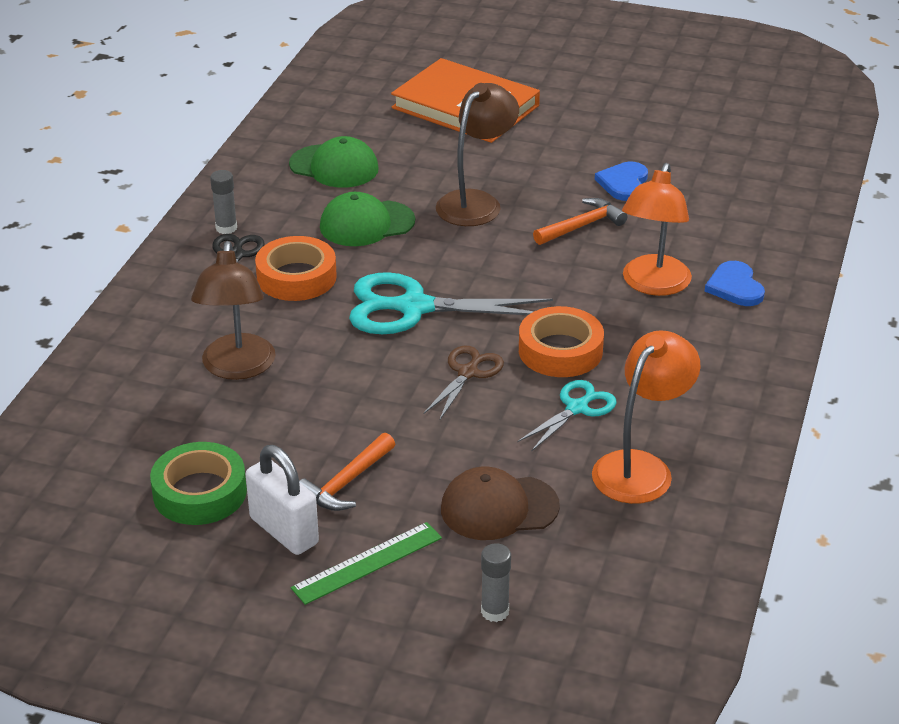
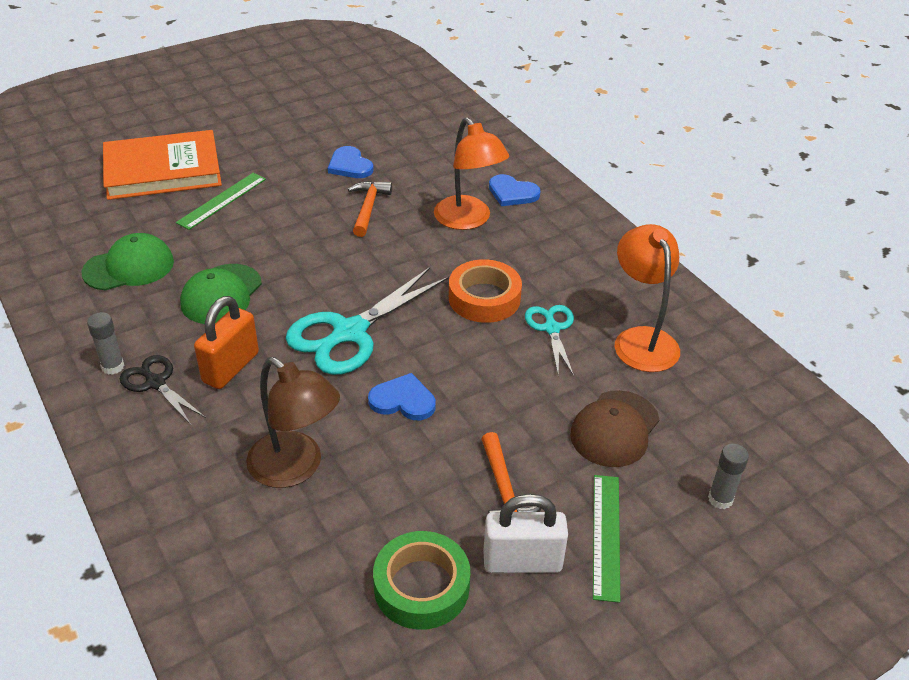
camera: 50 degrees left, 5 degrees up
(296, 277) = (231, 367): orange tape -> orange padlock
(375, 377) = (403, 400): none -> blue heart
(468, 373) = (455, 353): brown scissors -> none
(474, 155) = (222, 200): none -> green ruler
(476, 202) = (275, 232): brown lamp -> none

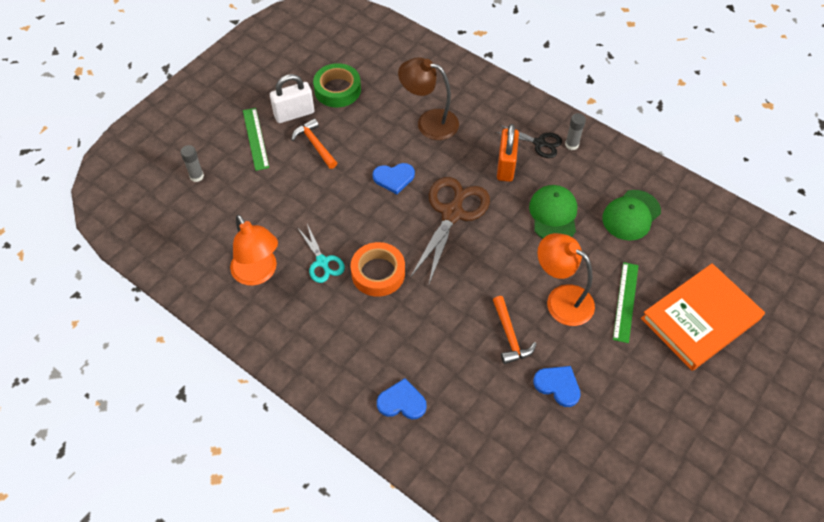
camera: 160 degrees right, 15 degrees up
(350, 332) = (452, 214): turquoise scissors -> brown scissors
(468, 220) = (424, 351): orange lamp -> orange lamp (561, 299)
(614, 429) = (263, 200): brown cap -> none

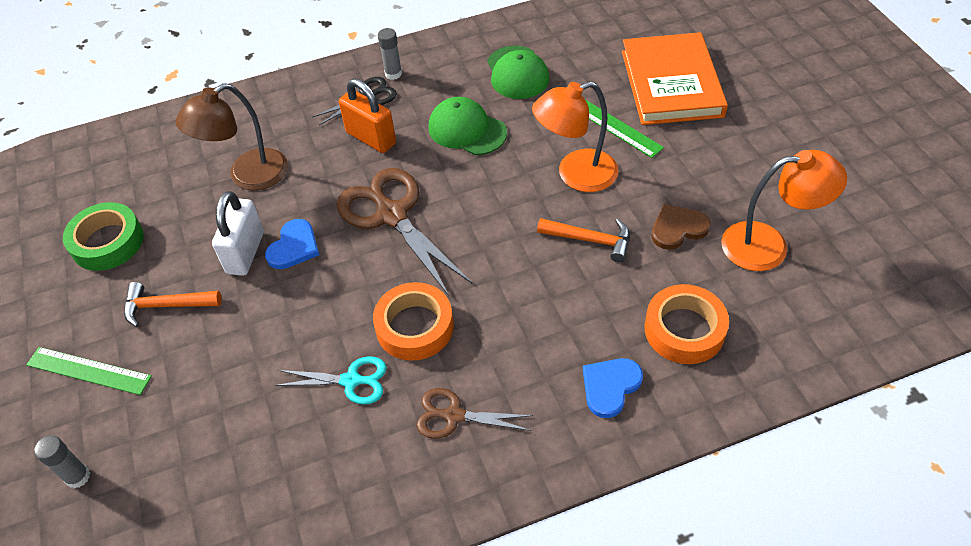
camera: 55 degrees left, 5 degrees down
(258, 273) = (308, 467): orange lamp -> orange lamp (768, 245)
(294, 114) = (95, 307): white padlock -> white padlock (245, 253)
(331, 327) = (454, 416): none -> brown scissors
(473, 427) = (684, 330): none -> orange tape
(558, 385) = (678, 228): blue heart -> brown heart

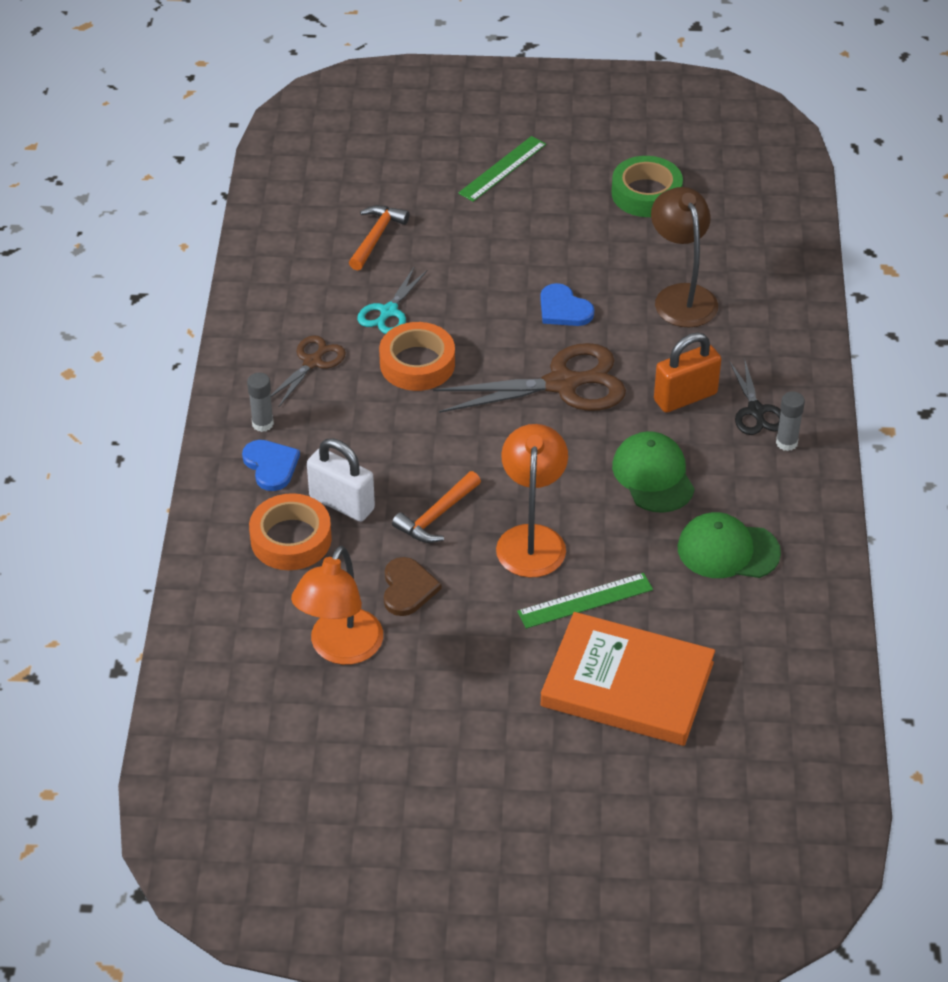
camera: 110 degrees right, 5 degrees down
(78, 477) = (404, 154): grey glue stick -> grey glue stick (262, 424)
(167, 306) = (544, 220): orange hammer -> orange hammer (376, 237)
(245, 253) = (576, 277): white padlock -> white padlock (342, 503)
(467, 130) = (653, 475): green cap -> green cap turned 75 degrees counterclockwise

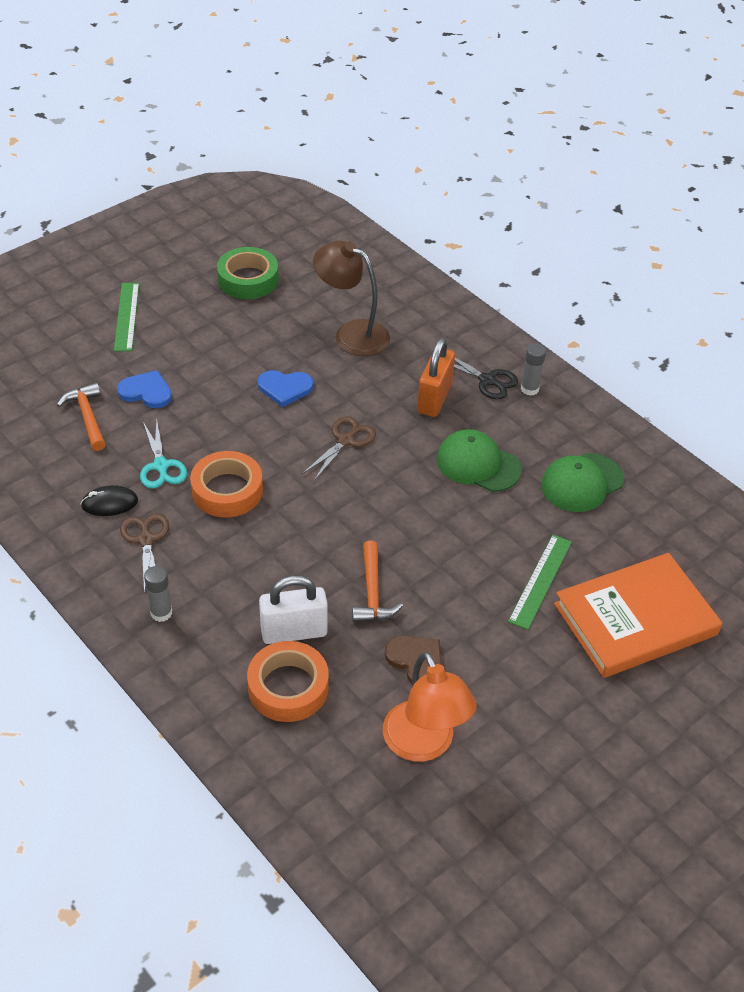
camera: 45 degrees left, 0 degrees up
(271, 466) = (206, 641): blue heart -> blue heart (146, 392)
(317, 317) = (109, 503): none -> black mouse
(531, 539) = (455, 563): orange lamp -> none
(562, 384) = (345, 441): brown scissors -> brown scissors, size x0.55

